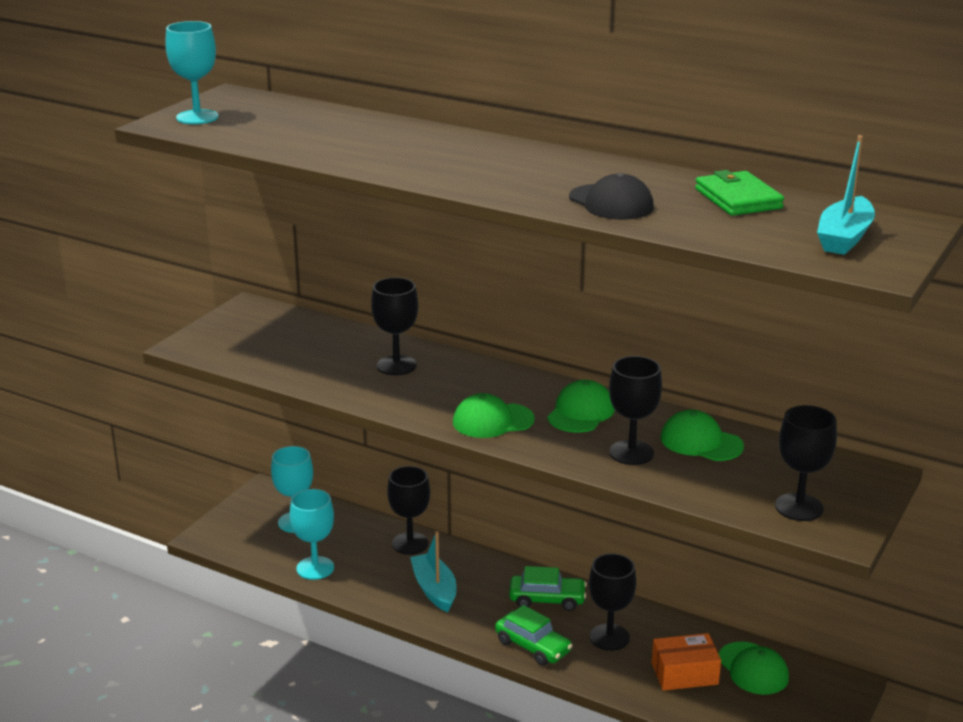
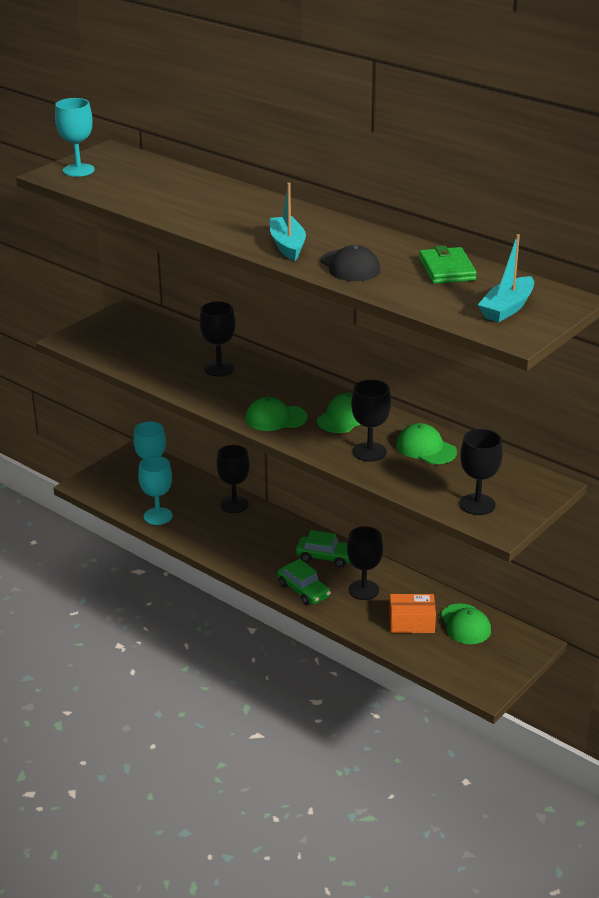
camera: 10 degrees right, 5 degrees up
(434, 590) = (242, 541): turquoise boat -> turquoise boat (287, 245)

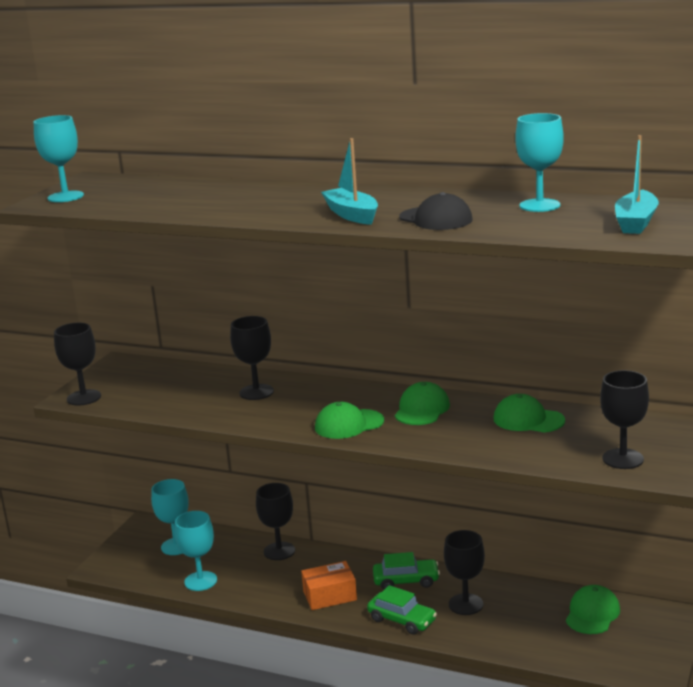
camera: 15 degrees left, 10 degrees down
(369, 452) = (472, 435): black goblet -> black goblet (84, 397)
(411, 622) = (536, 625): orange box -> orange box (330, 596)
(447, 269) = (539, 205): green wallet -> turquoise goblet
(465, 624) = (592, 613): green cap -> green cap turned 120 degrees counterclockwise

